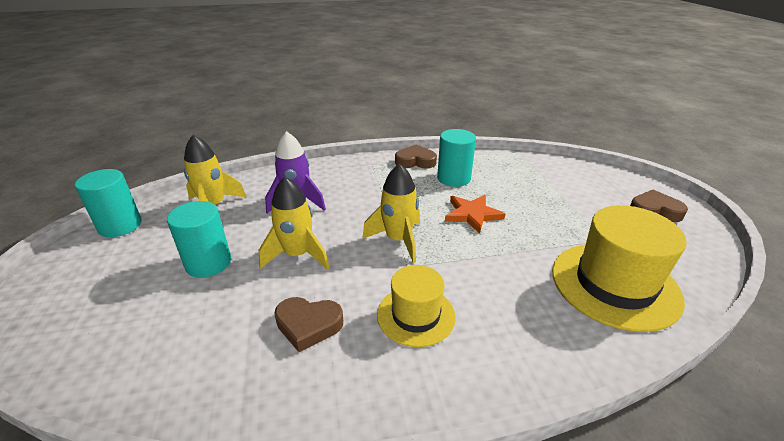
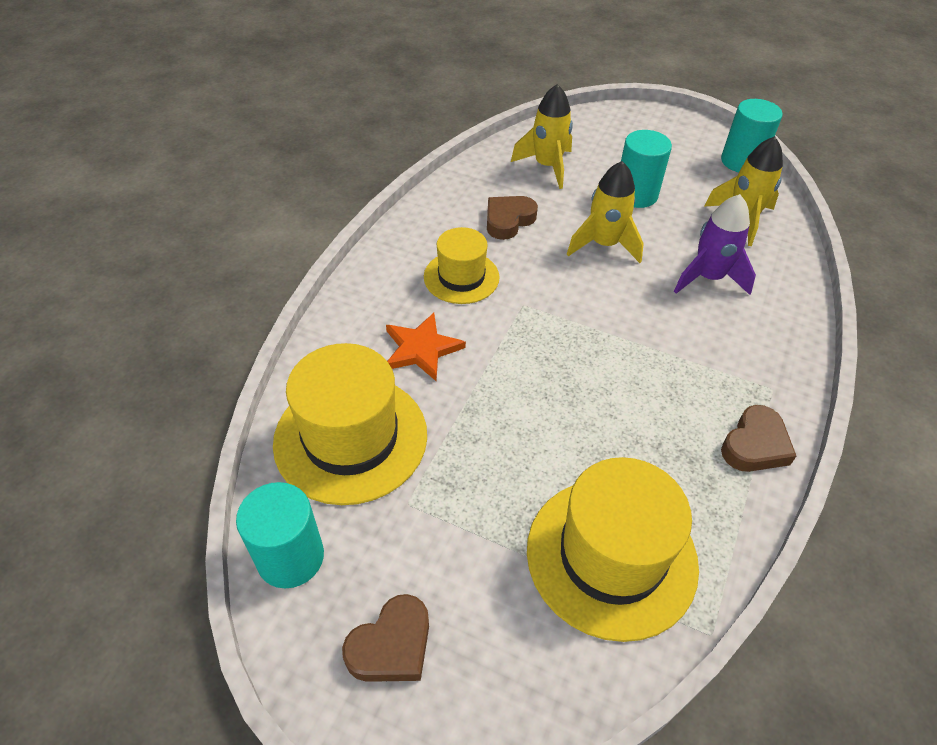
camera: 125 degrees right, 15 degrees up
(398, 240) = (569, 319): yellow rocket -> yellow rocket (547, 166)
(453, 178) = (668, 456): turquoise cylinder -> turquoise cylinder (290, 557)
(472, 214) = (564, 412): orange star -> orange star (421, 349)
(525, 176) = (611, 556): none -> yellow hat

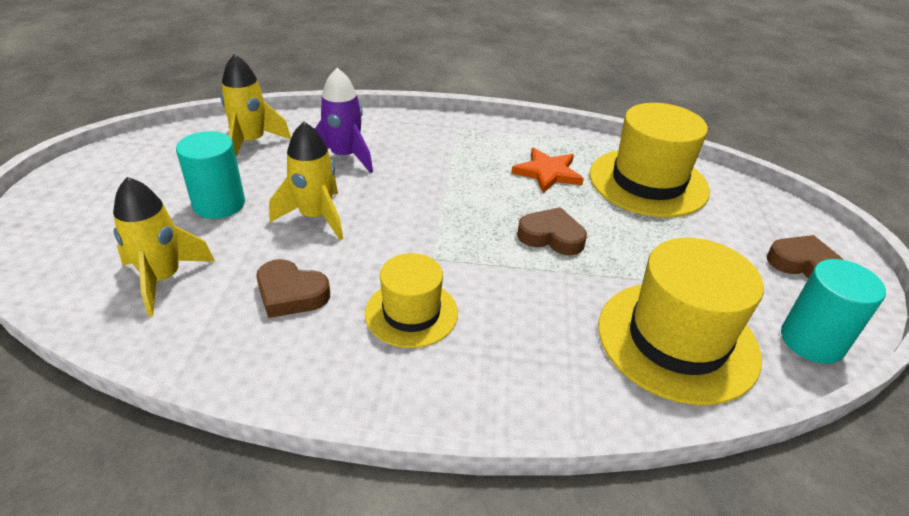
camera: 110 degrees left, 10 degrees down
(421, 349) = (537, 319): orange star -> orange star (548, 173)
(741, 161) = (148, 144): turquoise cylinder -> none
(755, 445) = (514, 134): brown heart -> brown heart (551, 236)

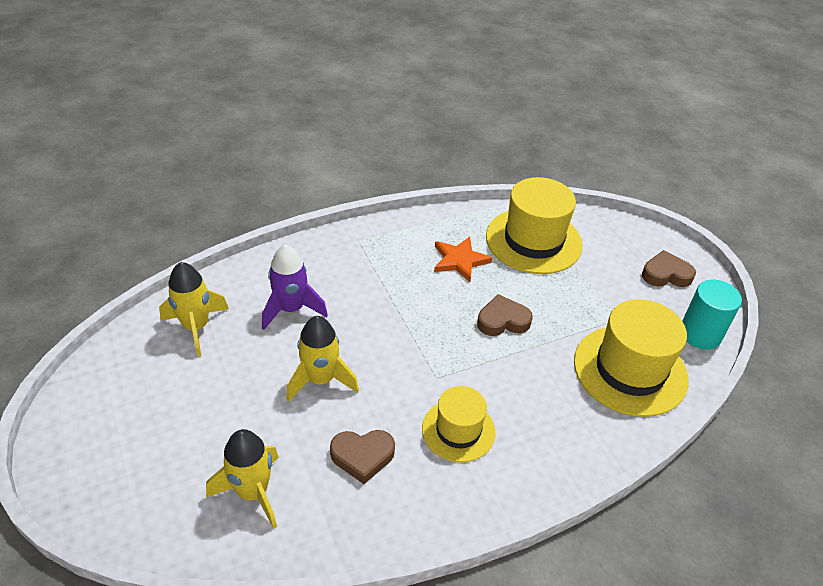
camera: 30 degrees left, 5 degrees up
(219, 204) = (230, 403): turquoise cylinder -> none

